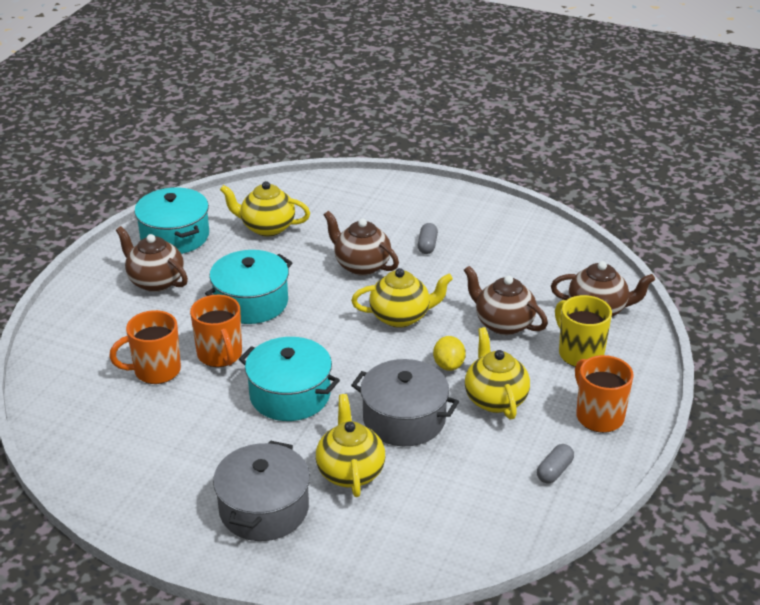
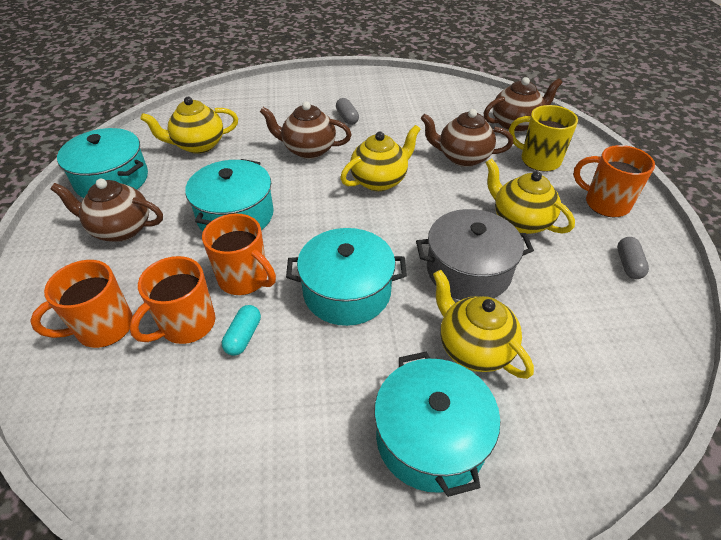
camera: 30 degrees left, 10 degrees up
(99, 350) = (103, 328): none -> orange mug
(189, 394) = (243, 336): none -> turquoise capsule
(264, 509) = (430, 438): grey pot -> turquoise pot
(448, 365) = (456, 206): yellow lemon -> none

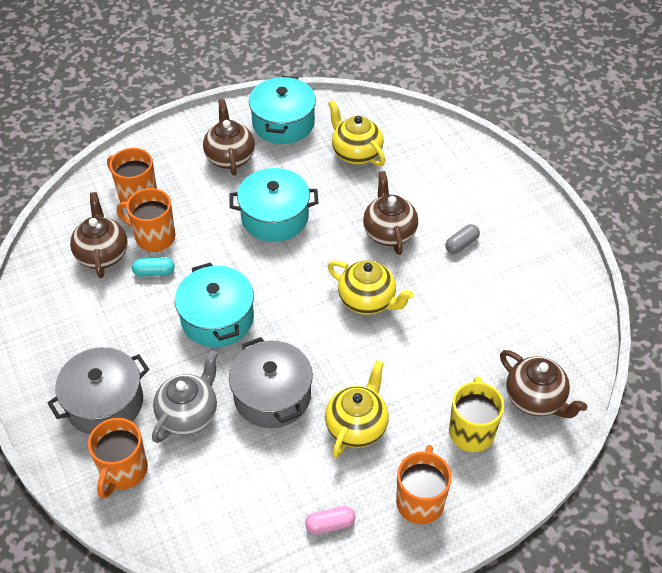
camera: 70 degrees right, 5 degrees up
(244, 279) = (207, 251): orange mug -> orange mug (123, 471)
(430, 438) = (104, 403): turquoise pot -> grey pot
(462, 157) = (440, 360): brown teapot -> brown teapot (102, 254)
(473, 348) = (189, 414): yellow teapot -> grey teapot
(628, 264) = (330, 524): grey capsule -> pink capsule

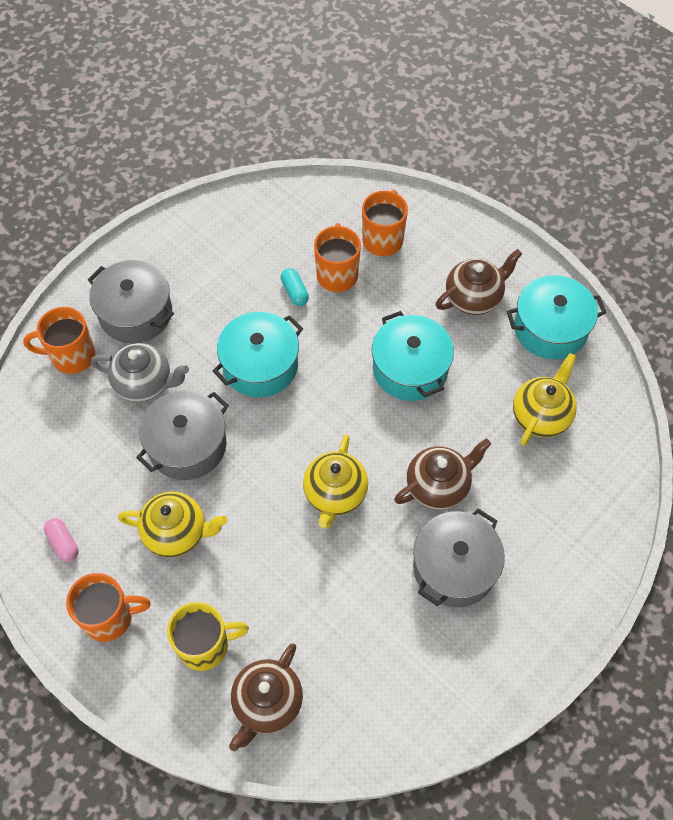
camera: 70 degrees right, 10 degrees up
(102, 254) = (298, 242): brown teapot -> none
(461, 244) = (454, 567): grey capsule -> grey pot

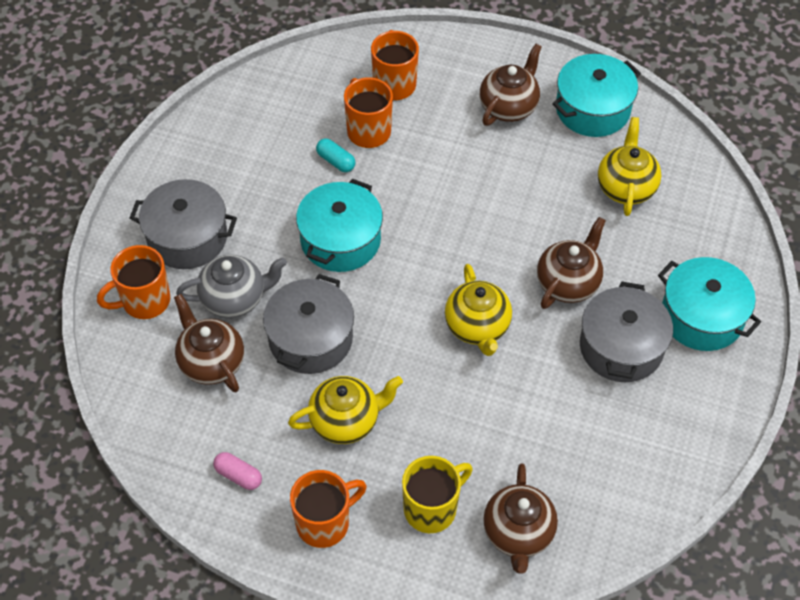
camera: 25 degrees left, 5 degrees down
(95, 432) = (211, 362): none -> brown teapot
(410, 369) = (485, 190): turquoise pot -> turquoise pot (702, 316)

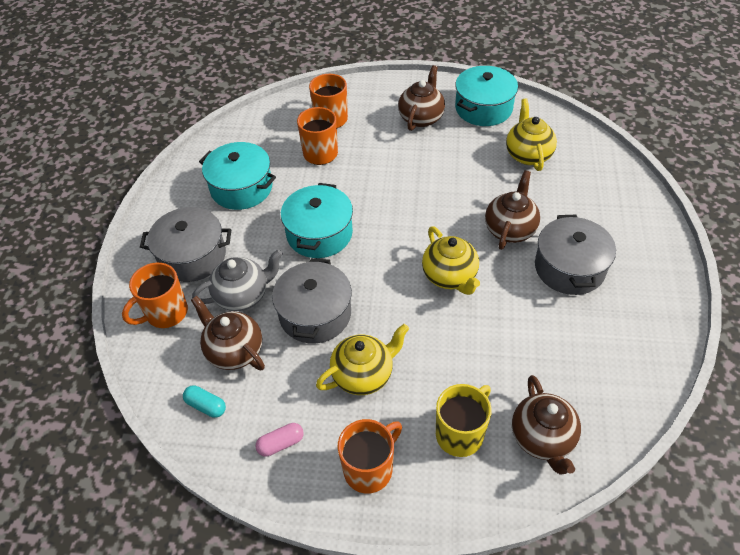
camera: 10 degrees left, 5 degrees down
(238, 475) = (281, 443): pink capsule -> pink capsule turned 45 degrees counterclockwise
(336, 161) = (300, 178): turquoise capsule -> turquoise capsule (206, 406)
(702, 316) = (622, 233): turquoise pot -> turquoise pot (241, 188)

